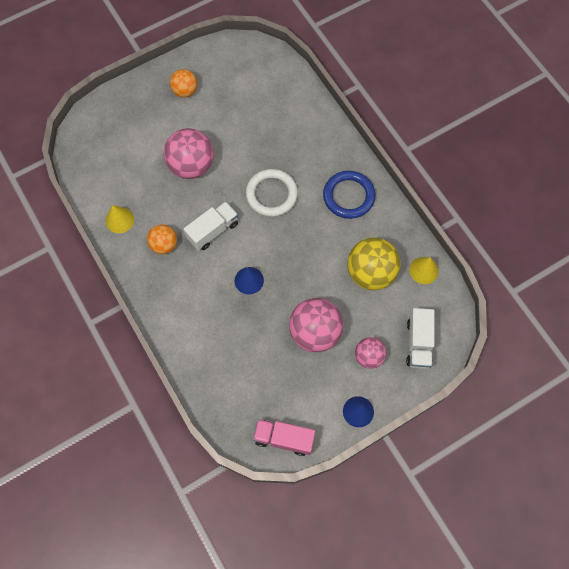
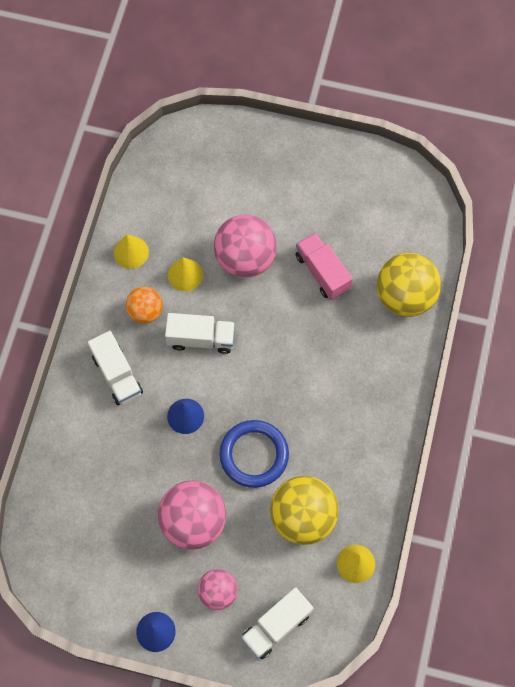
camera: 45 degrees right, 0 degrees up
(165, 204) = (185, 274): none -> yellow cone
(185, 91) = (313, 180): orange ball -> none
(185, 294) = (117, 374): none -> white truck
(271, 194) = (290, 354): white ring -> none
(284, 439) = (67, 589): pink truck -> pink truck (322, 272)
(301, 110) = (405, 296): none -> yellow ball
(348, 196) = (360, 424): blue ring -> blue ring (254, 455)

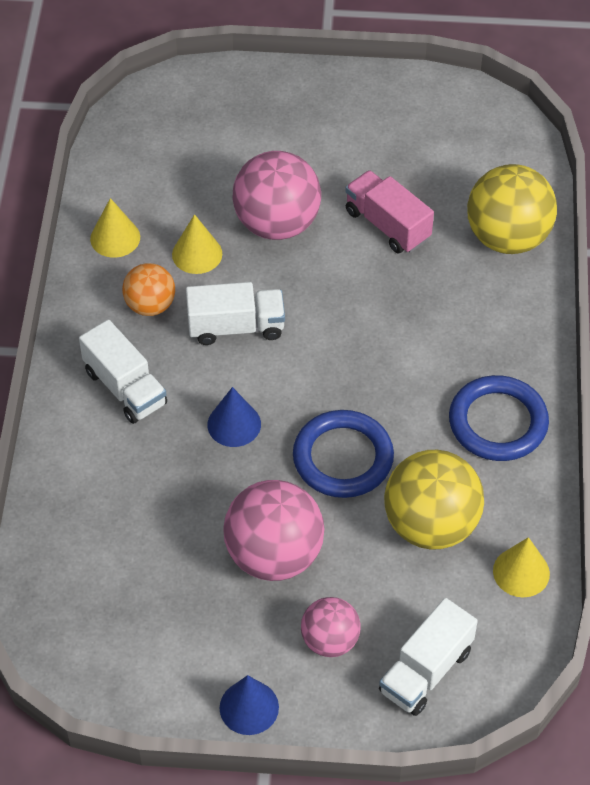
camera: 10 degrees left, 15 degrees down
(365, 445) = (498, 422): none -> blue ring

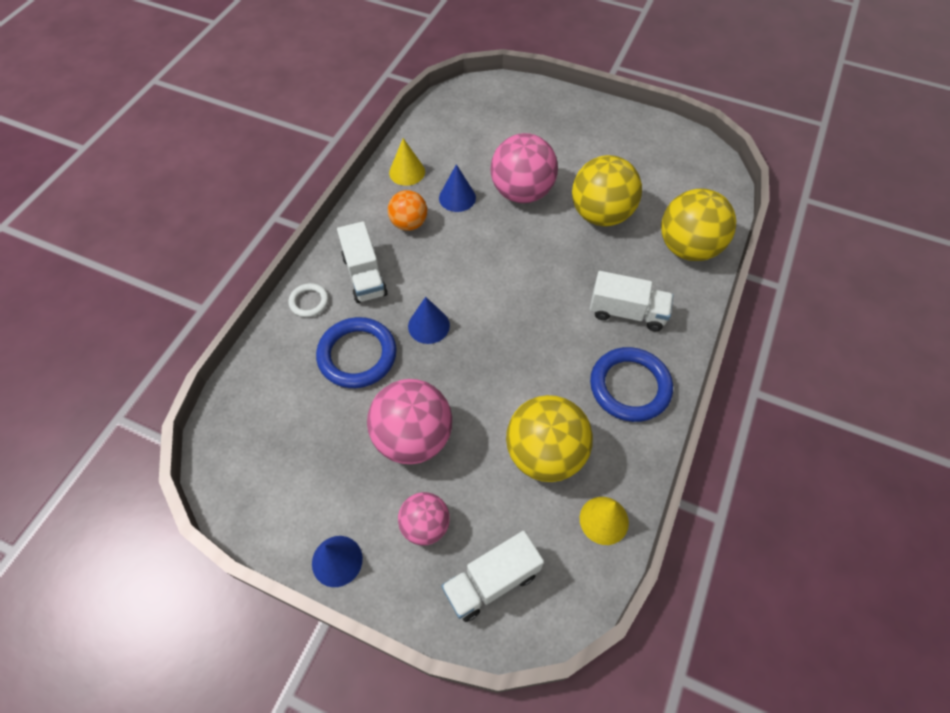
camera: 20 degrees right, 5 degrees up
(71, 440) = (309, 302): none -> white ring
(197, 254) = (457, 197): yellow cone -> blue cone
(236, 327) = (461, 255): white truck -> white truck (627, 312)
(343, 458) = (498, 377): blue ring -> blue ring (357, 355)
(387, 225) = (601, 214): pink truck -> yellow ball

